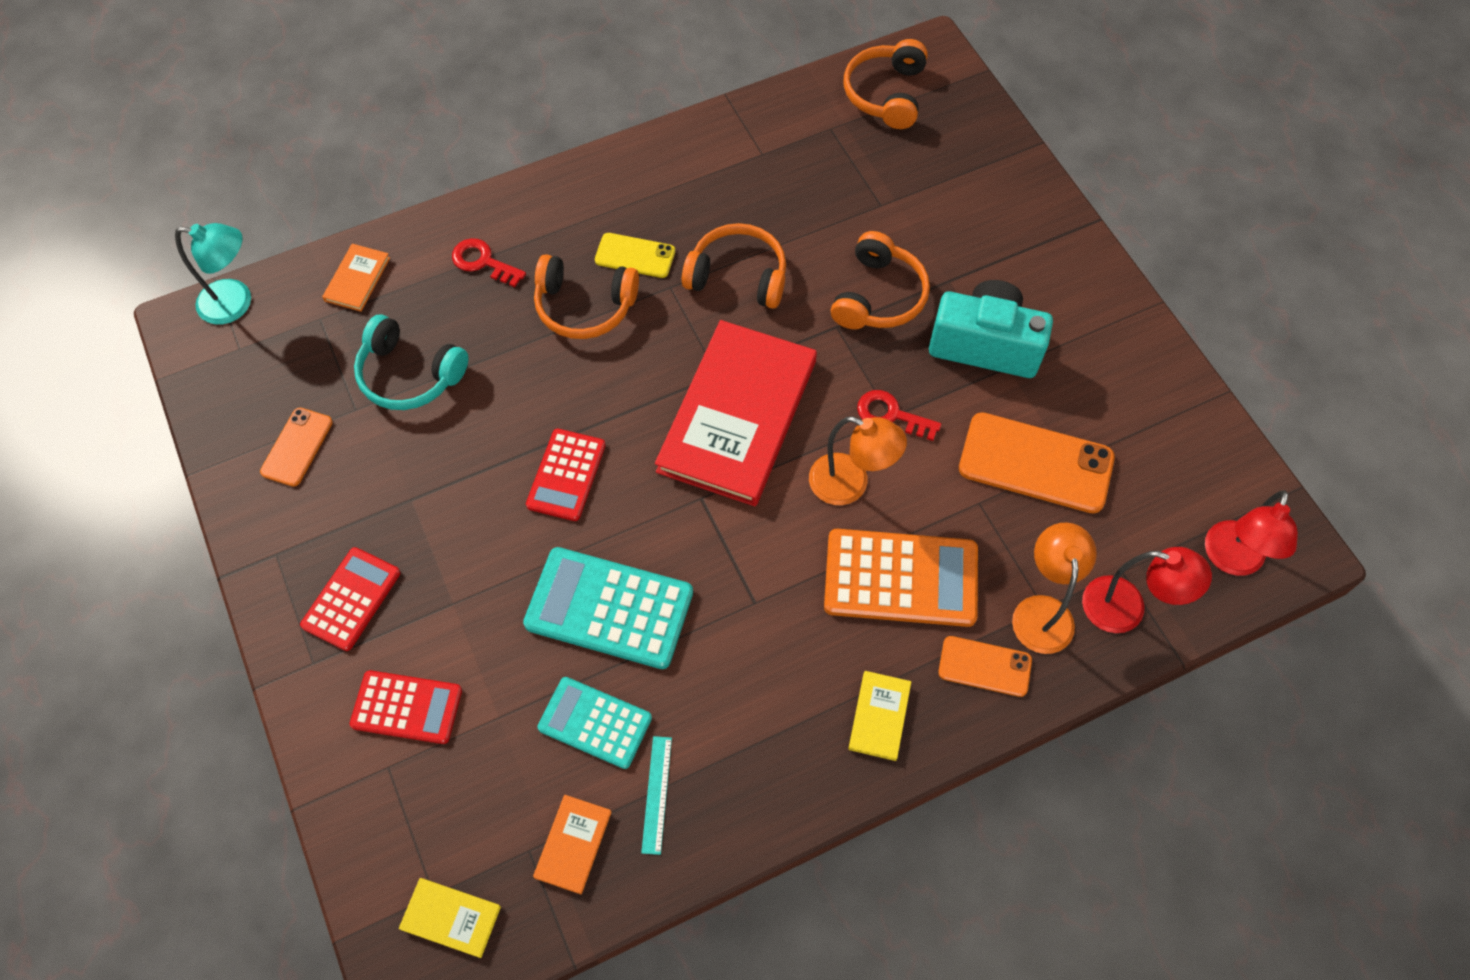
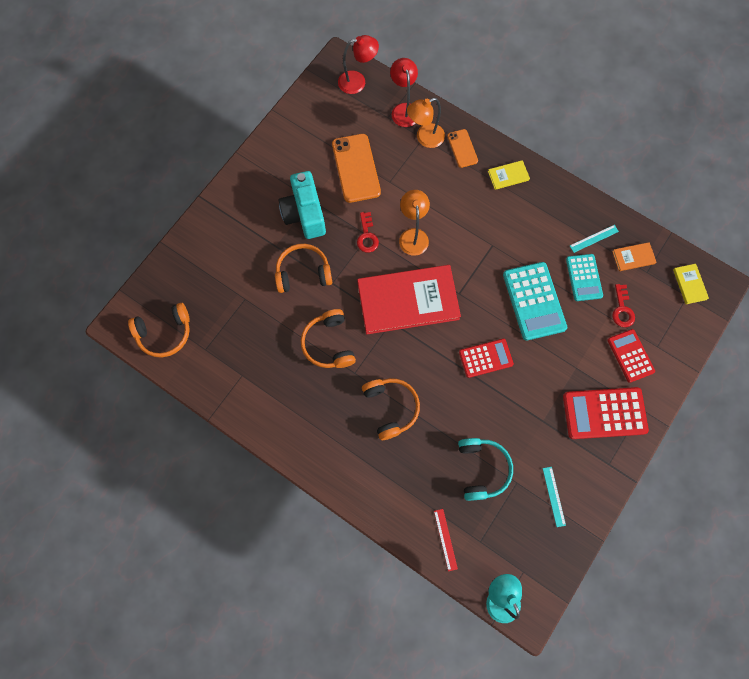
camera: 120 degrees left, 10 degrees up
(297, 447) = (554, 496): orange phone -> turquoise ruler
(351, 599) = (604, 413): red calculator -> red calculator, size x1.57
(357, 279) = (445, 539): orange book -> red ruler
(483, 262) = (395, 478): red key -> red key (622, 309)
(635, 256) = (345, 402): yellow phone -> none
(900, 578) = (444, 195): orange calculator -> none

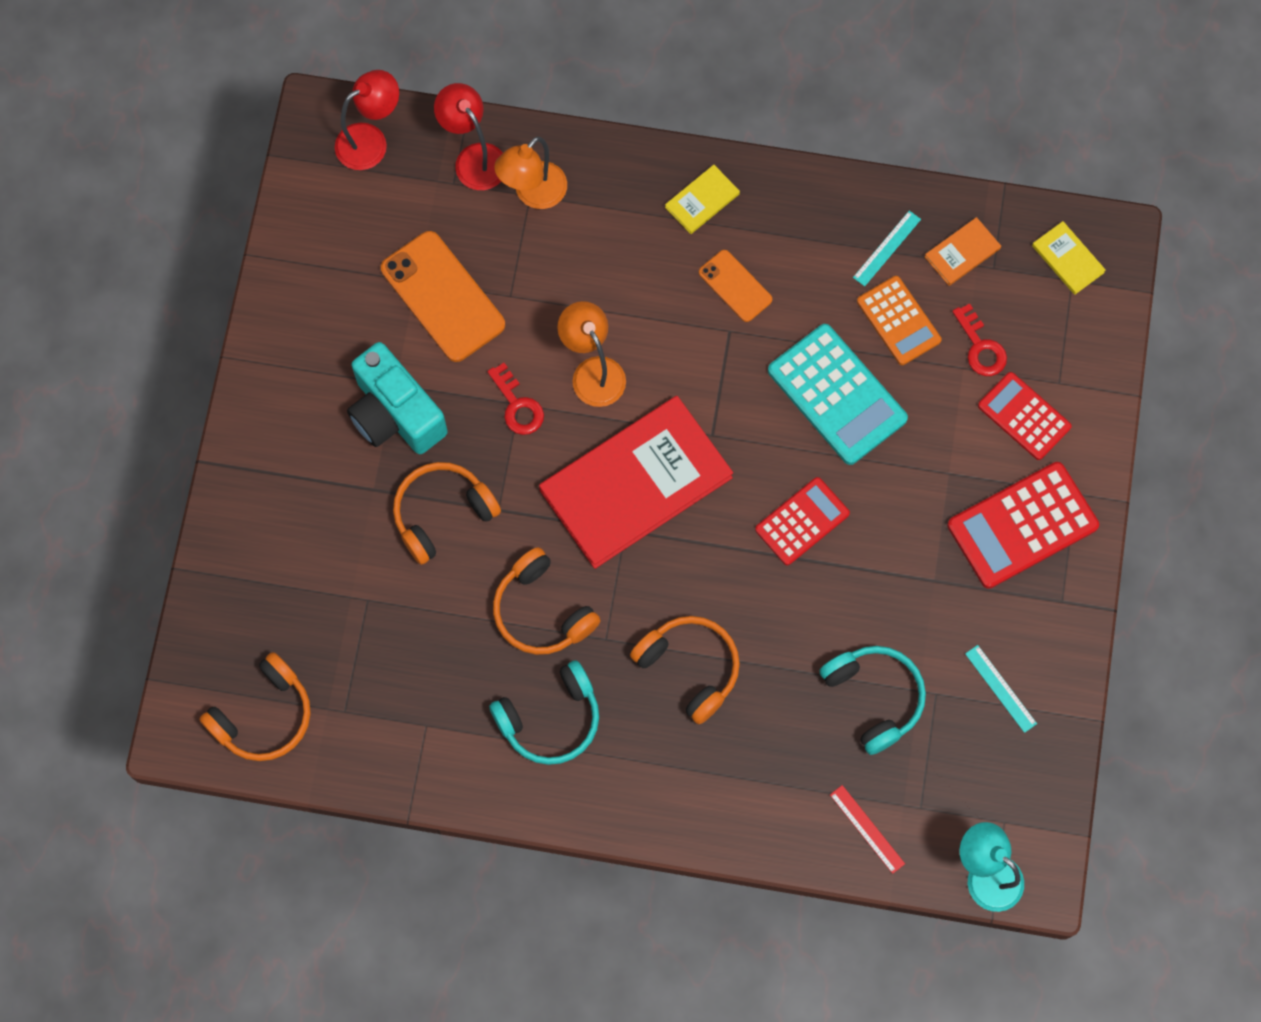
camera: 25 degrees left, 0 degrees up
(306, 401) = (550, 719): none -> turquoise headphones
(462, 148) = (604, 185): orange phone -> orange phone (735, 286)
(584, 277) = (898, 321): turquoise calculator -> orange calculator

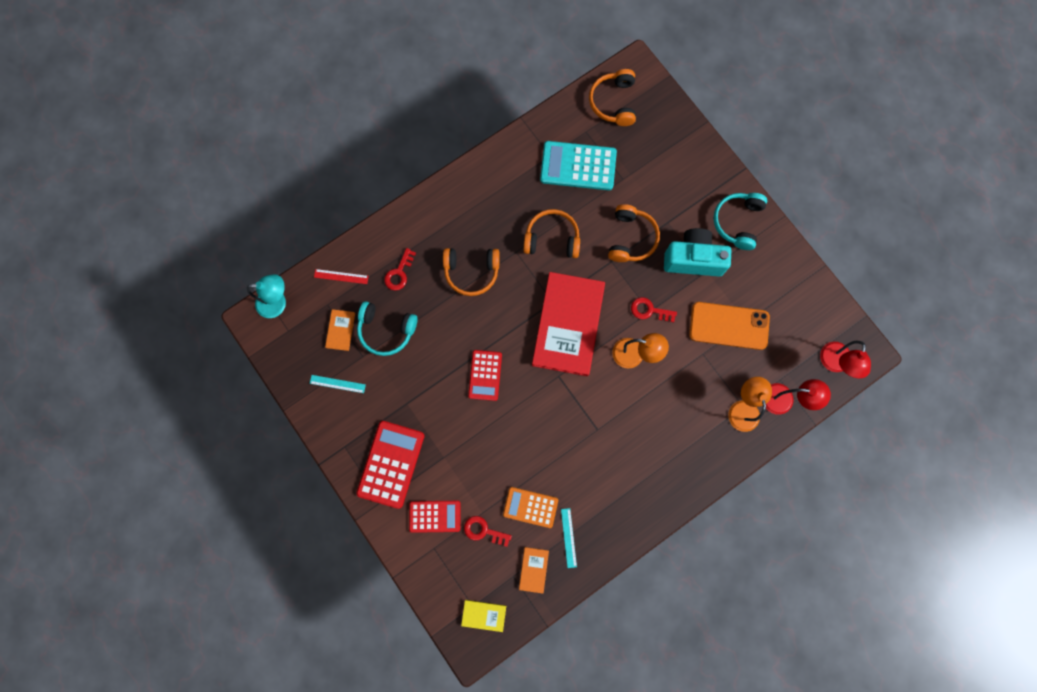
camera: 135 degrees right, 5 degrees up
(550, 719) = (506, 202): turquoise headphones -> turquoise headphones (737, 222)
(702, 200) = (670, 478): yellow book -> none
(735, 286) = (615, 452): orange phone -> none
(785, 758) = (399, 273): none -> red key
(837, 395) = (524, 446): turquoise calculator -> turquoise calculator (578, 166)
(934, 755) = (340, 330): none -> orange book

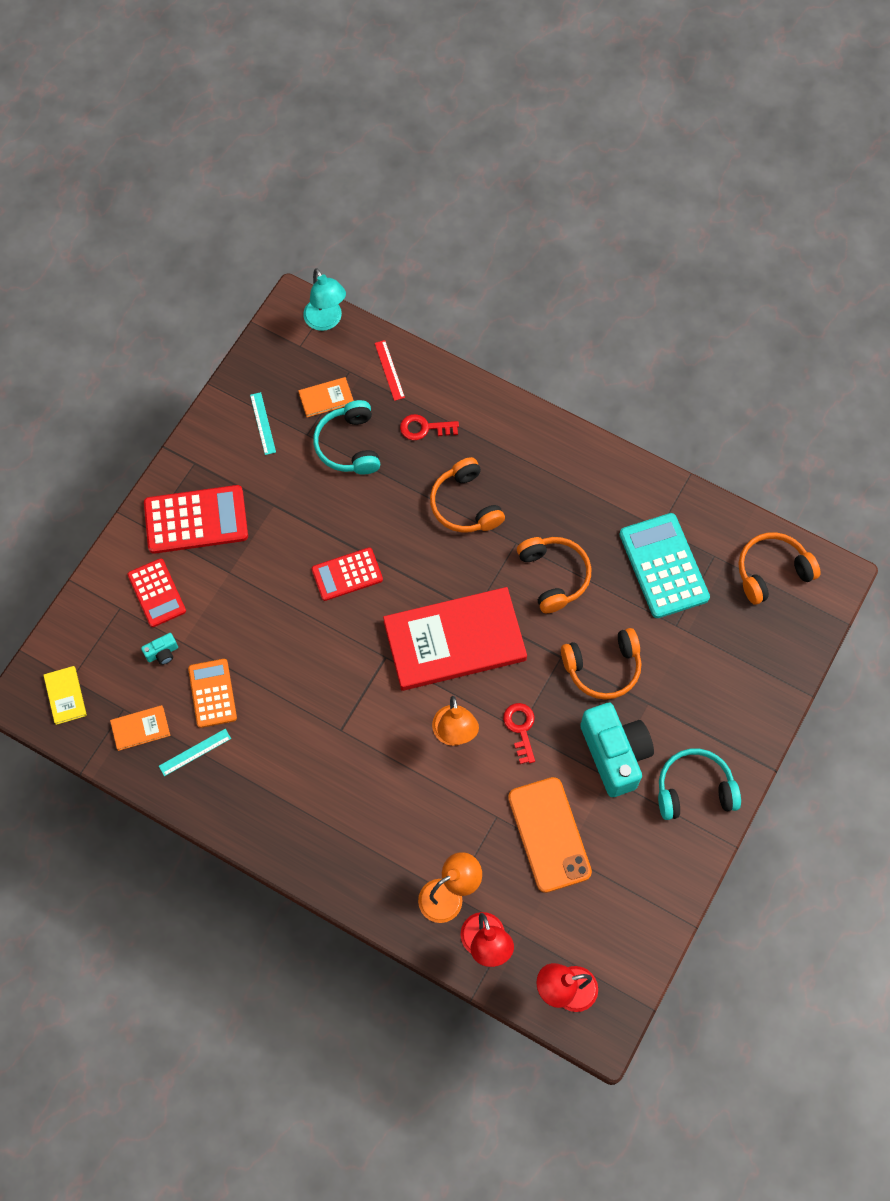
camera: 65 degrees right, 10 degrees down
(483, 531) = (162, 653): red key -> turquoise camera

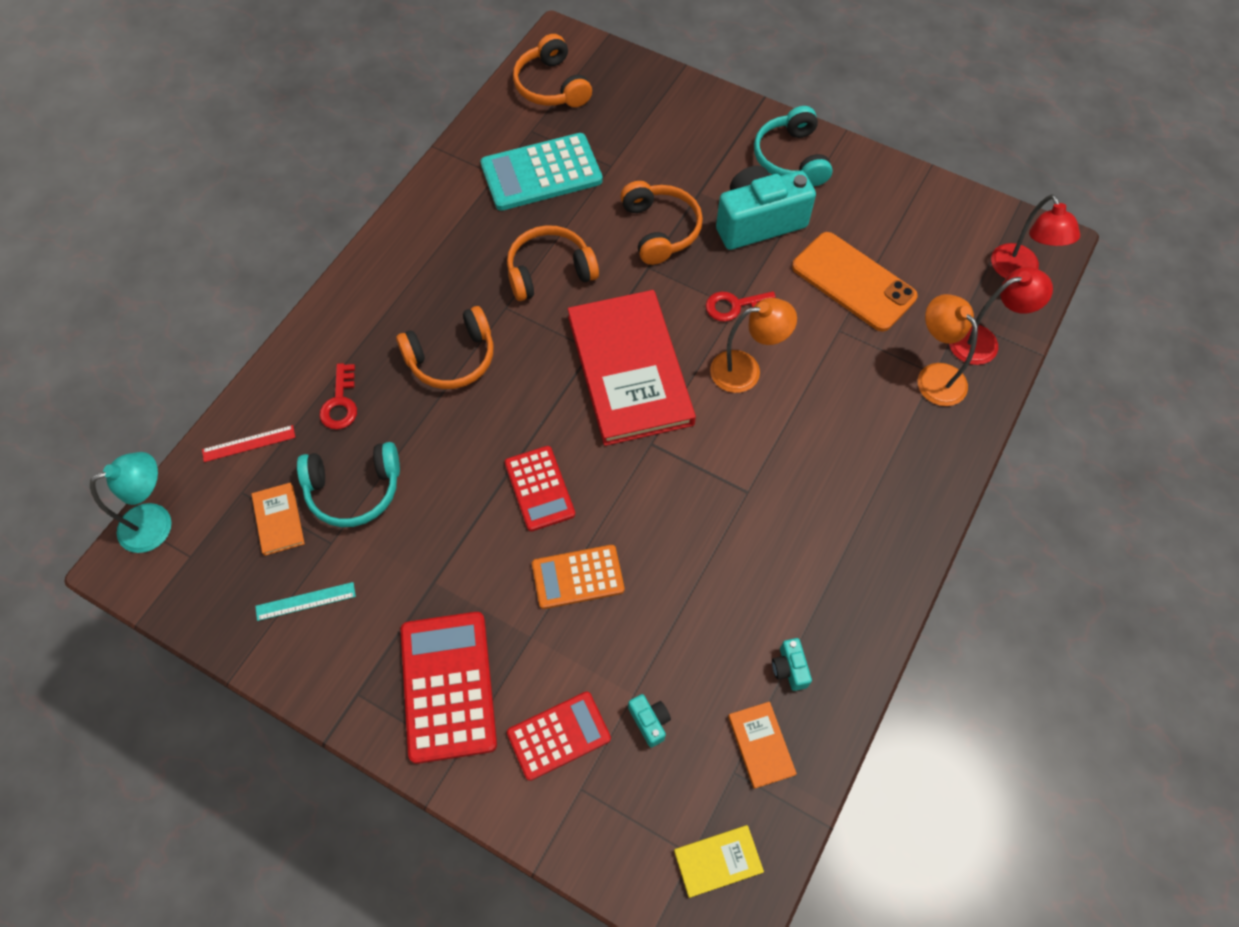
camera: 90 degrees left, 5 degrees down
(195, 752) = (789, 668): turquoise ruler -> turquoise camera
(212, 693) = (706, 650): orange calculator -> orange calculator (578, 577)
(549, 834) = (853, 282): orange phone -> orange phone turned 60 degrees clockwise

